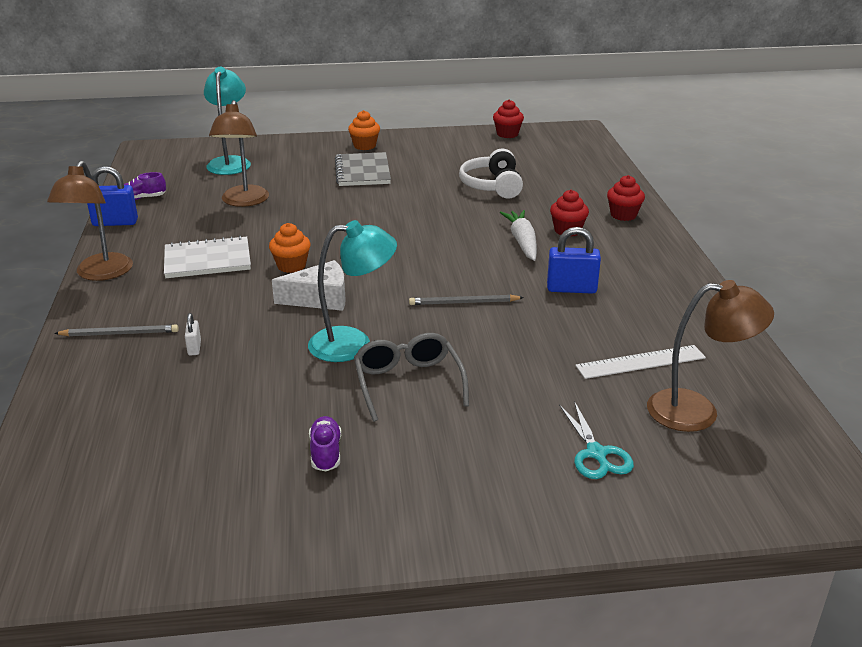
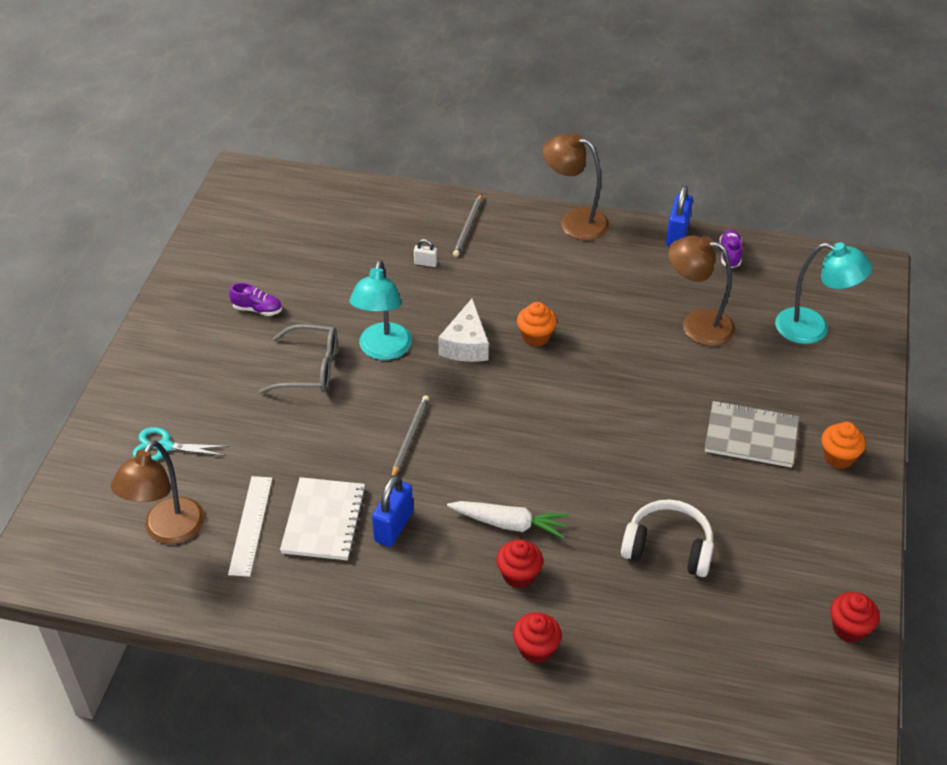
camera: 110 degrees right, 15 degrees up
(207, 260) = (572, 285): white notebook -> white notebook (324, 521)

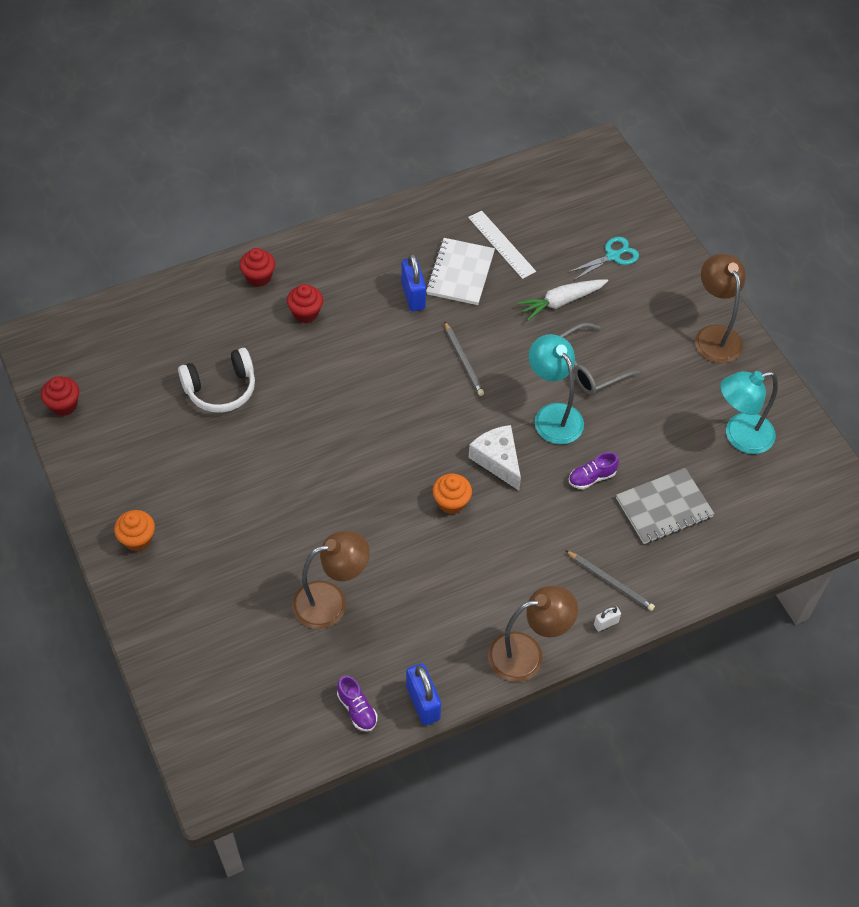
camera: 140 degrees right, 10 degrees up
(167, 531) = (546, 212): brown lamp -> brown lamp (714, 335)
(257, 309) = (680, 390): purple shoe -> purple shoe (591, 477)
(324, 521) = (460, 273): white notebook -> white notebook turned 45 degrees clockwise
(425, 263) = (605, 518): white padlock -> white padlock (606, 623)
(468, 227) = (610, 582): grey pencil -> grey pencil turned 150 degrees clockwise
(509, 524) = (340, 342): white carrot -> white carrot (561, 302)
(751, 436) = (217, 516): grey notebook -> grey notebook (664, 508)
(813, 329) = (228, 664): turquoise lamp -> turquoise lamp (739, 436)

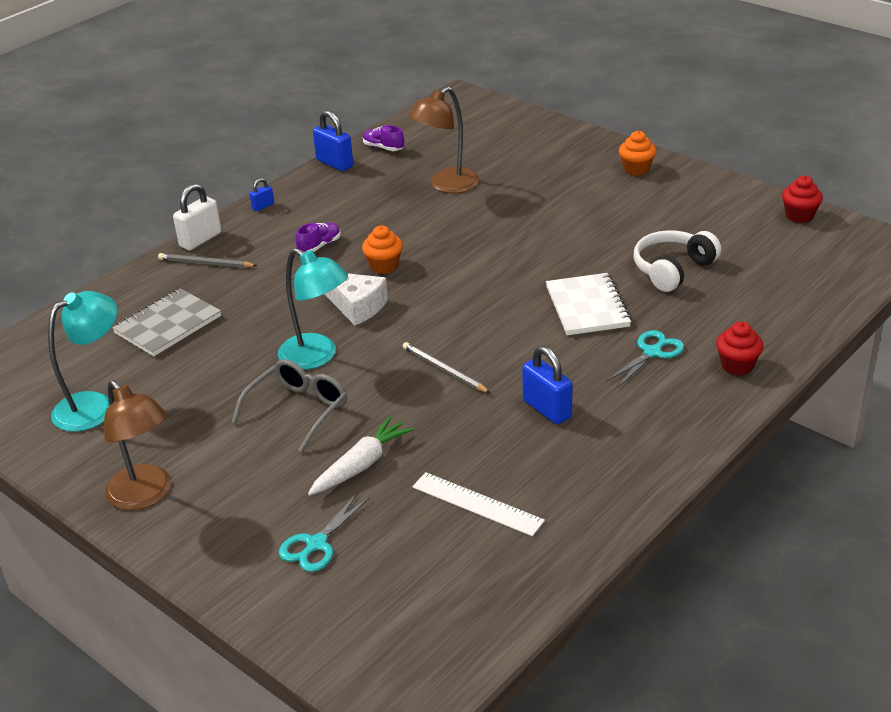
camera: 160 degrees right, 20 degrees down
(306, 313) = (652, 352): red cupcake -> turquoise scissors
(460, 273) = (508, 452): white notebook -> white notebook (587, 307)
(527, 654) = (263, 206): brown lamp -> blue padlock
(591, 477) = (252, 323): purple shoe -> purple shoe (319, 246)
(606, 623) = (200, 240): white padlock -> white padlock, size x1.91

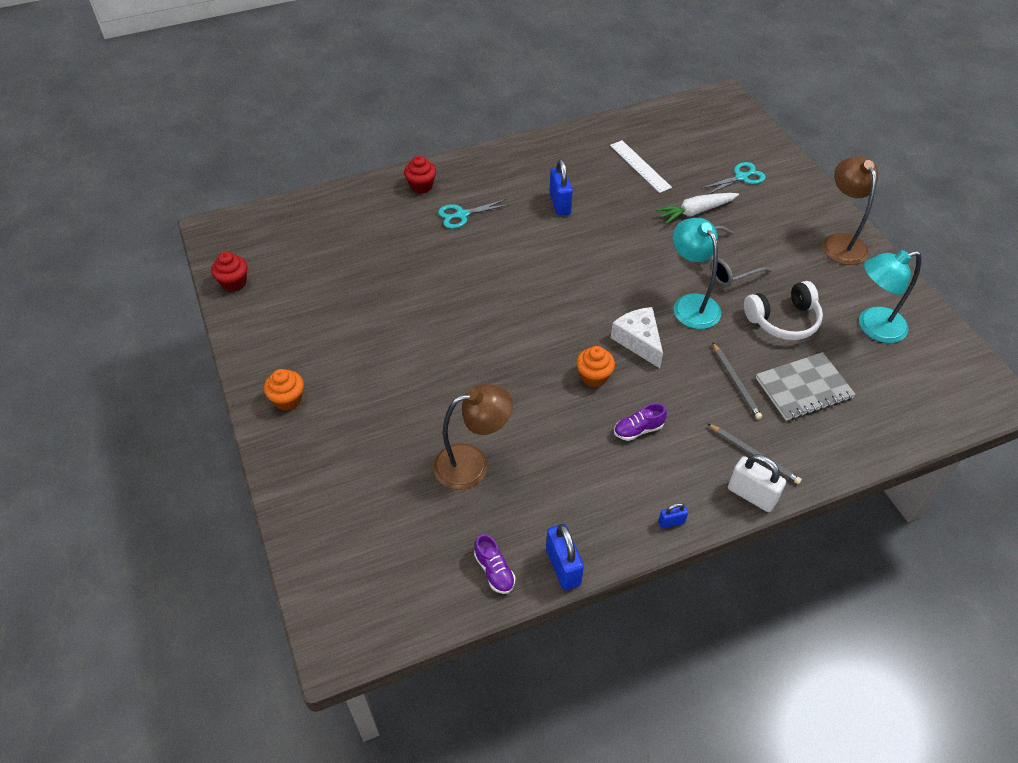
camera: 155 degrees left, 15 degrees up
(200, 240) = (751, 495): white padlock -> white padlock turned 60 degrees clockwise
(444, 370) = (606, 256): grey pencil -> grey pencil (736, 382)
(587, 307) = (469, 267): white notebook -> none
(672, 269) = (380, 274): white headphones -> white headphones (783, 320)

